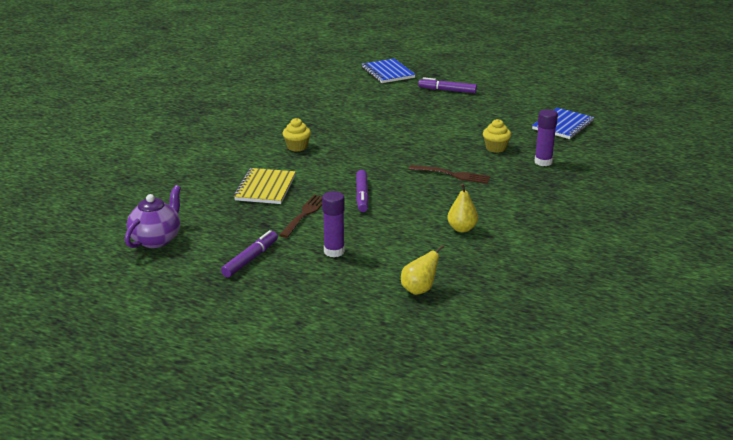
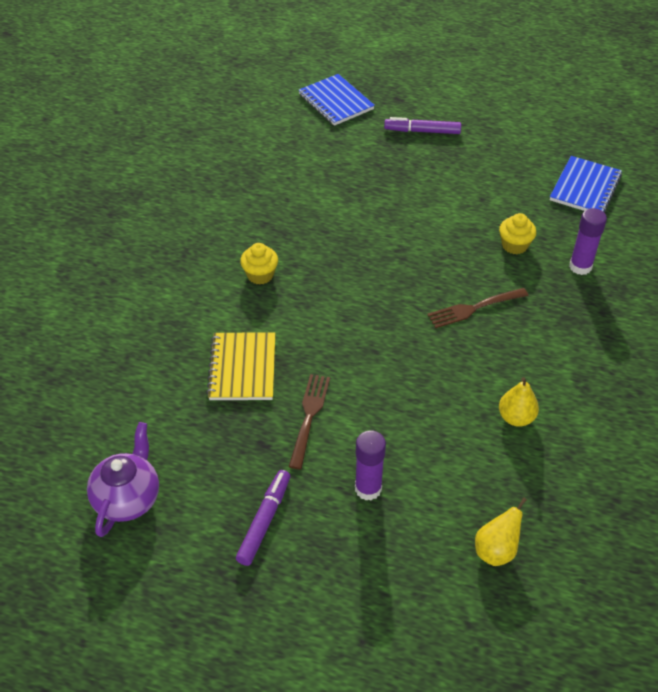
camera: 10 degrees left, 20 degrees up
(362, 196) = (372, 367): purple marker -> none
(452, 175) = (474, 308): brown fork -> brown fork turned 150 degrees clockwise

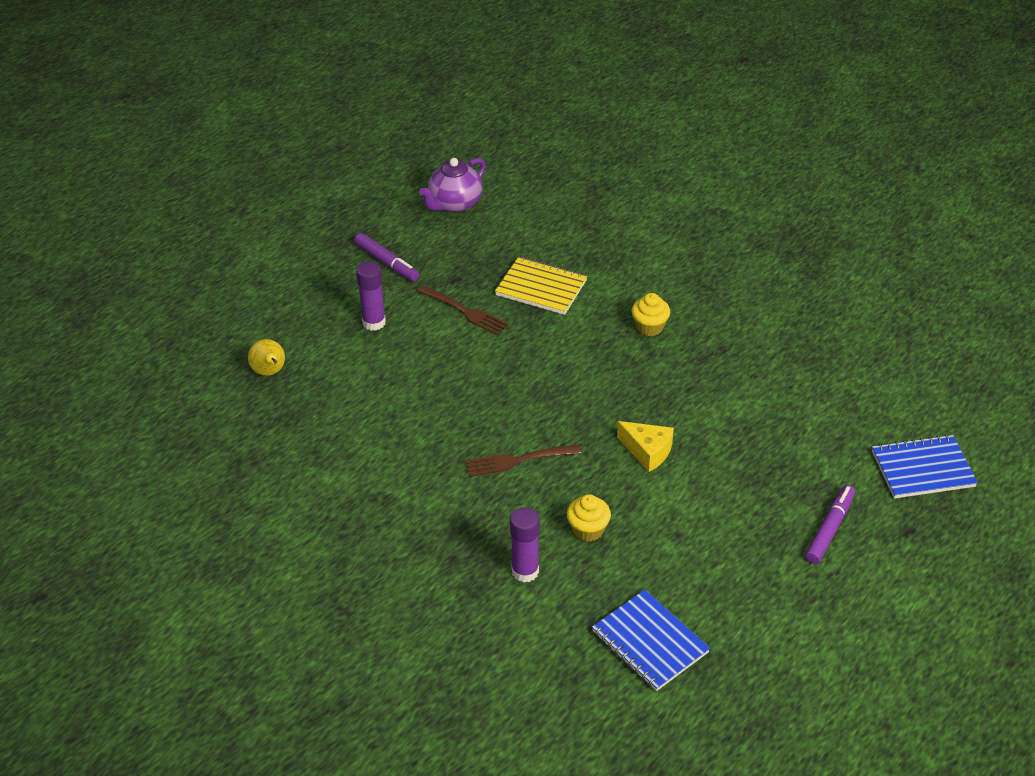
camera: 115 degrees right, 5 degrees down
(128, 498) = (454, 204): purple teapot -> purple teapot turned 90 degrees clockwise
(411, 236) = (647, 451): none -> yellow cheese
(474, 308) = (519, 460): brown fork -> brown fork turned 105 degrees counterclockwise
(516, 417) = (376, 435): yellow pear -> none

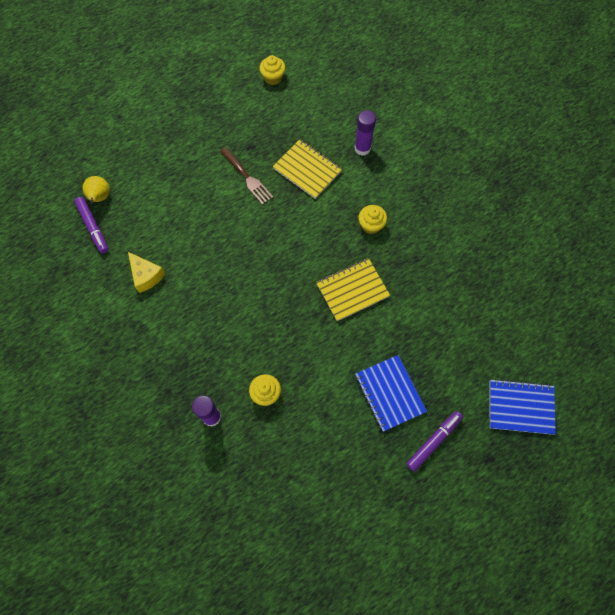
camera: 15 degrees right, 25 degrees up
(374, 322) = (182, 172): purple glue stick -> purple glue stick (362, 148)
(387, 262) = (209, 120): purple marker -> purple marker (93, 227)
(454, 204) = (273, 78): purple teapot -> yellow cupcake
(519, 460) = (240, 320): brown fork -> none
(647, 451) = (330, 337): yellow cheese -> yellow cheese (146, 276)
(649, 642) = (274, 502): blue notebook -> blue notebook (389, 393)
(654, 397) = (352, 290): none -> yellow notebook

